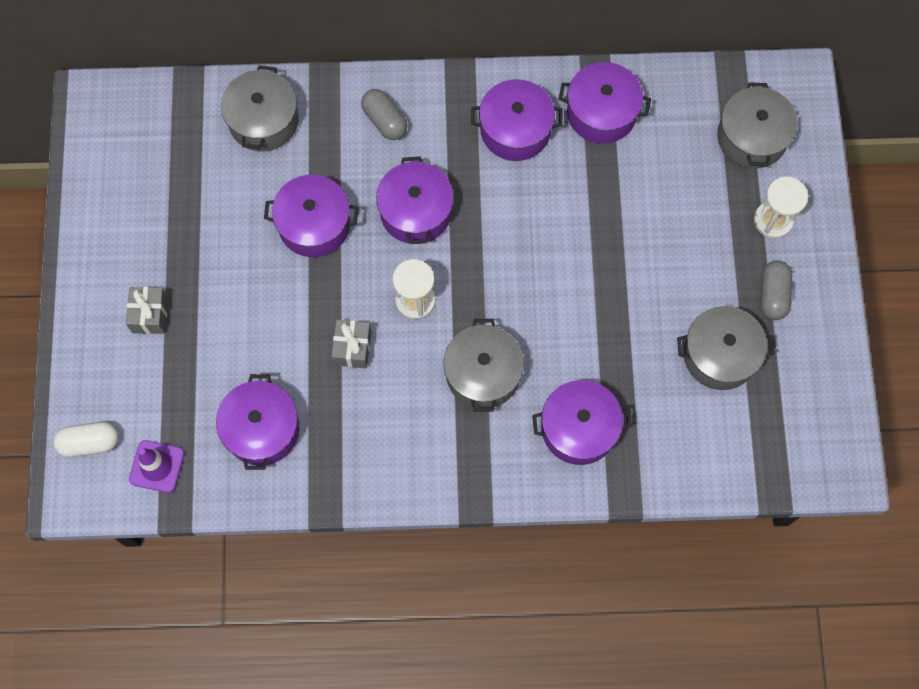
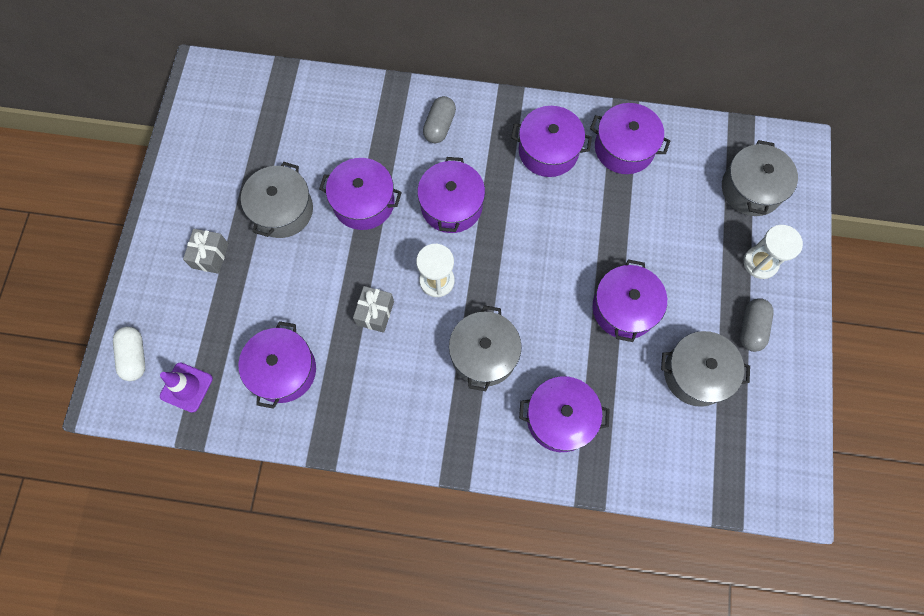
camera: 10 degrees right, 0 degrees up
(90, 443) = (134, 356): white capsule -> white capsule turned 75 degrees clockwise
(263, 120) = (339, 110): grey pot -> grey pot (282, 210)
(385, 121) = (439, 126): grey capsule -> grey capsule turned 45 degrees clockwise
(630, 296) = (624, 308): none -> purple pot

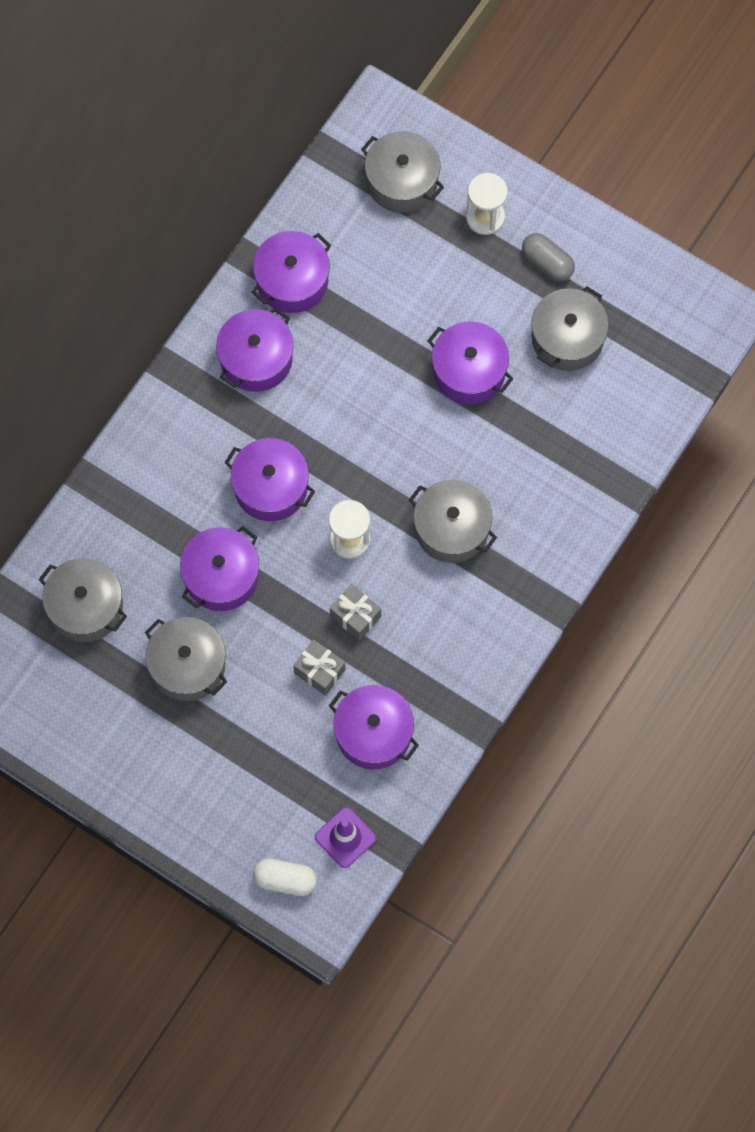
camera: 65 degrees left, 0 degrees up
(210, 256) = (205, 761): grey gift -> grey gift (319, 671)
(298, 123) = (85, 607): none -> grey pot
(439, 126) = (168, 457): grey capsule -> none
(560, 418) = (550, 486): purple pot -> none

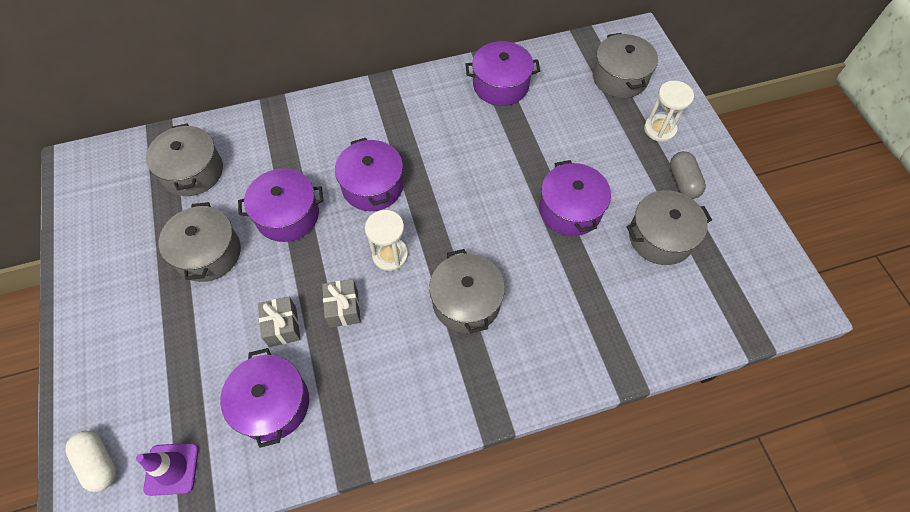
camera: 40 degrees right, 10 degrees down
(256, 359) = (437, 110): purple pot -> none

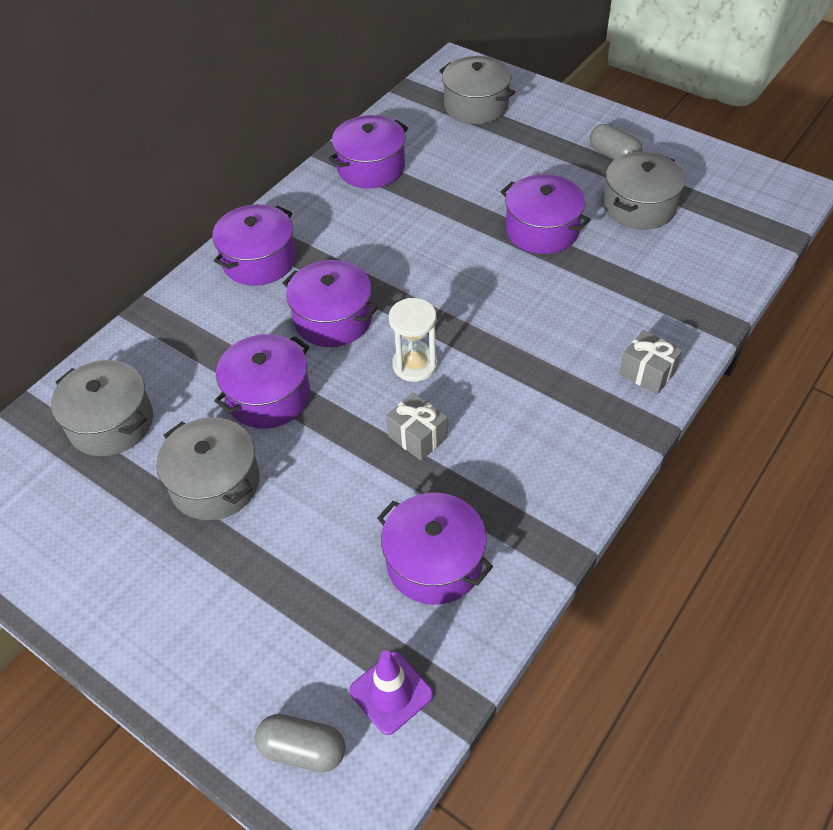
camera: 35 degrees left, 10 degrees down
(99, 463) = (303, 749): white capsule -> grey capsule
(282, 326) = (371, 492): grey gift -> grey gift (647, 373)
(368, 112) = (259, 260): none -> purple pot
(466, 301) = (528, 356): grey pot -> none
(659, 129) = (552, 127): white hourglass -> none

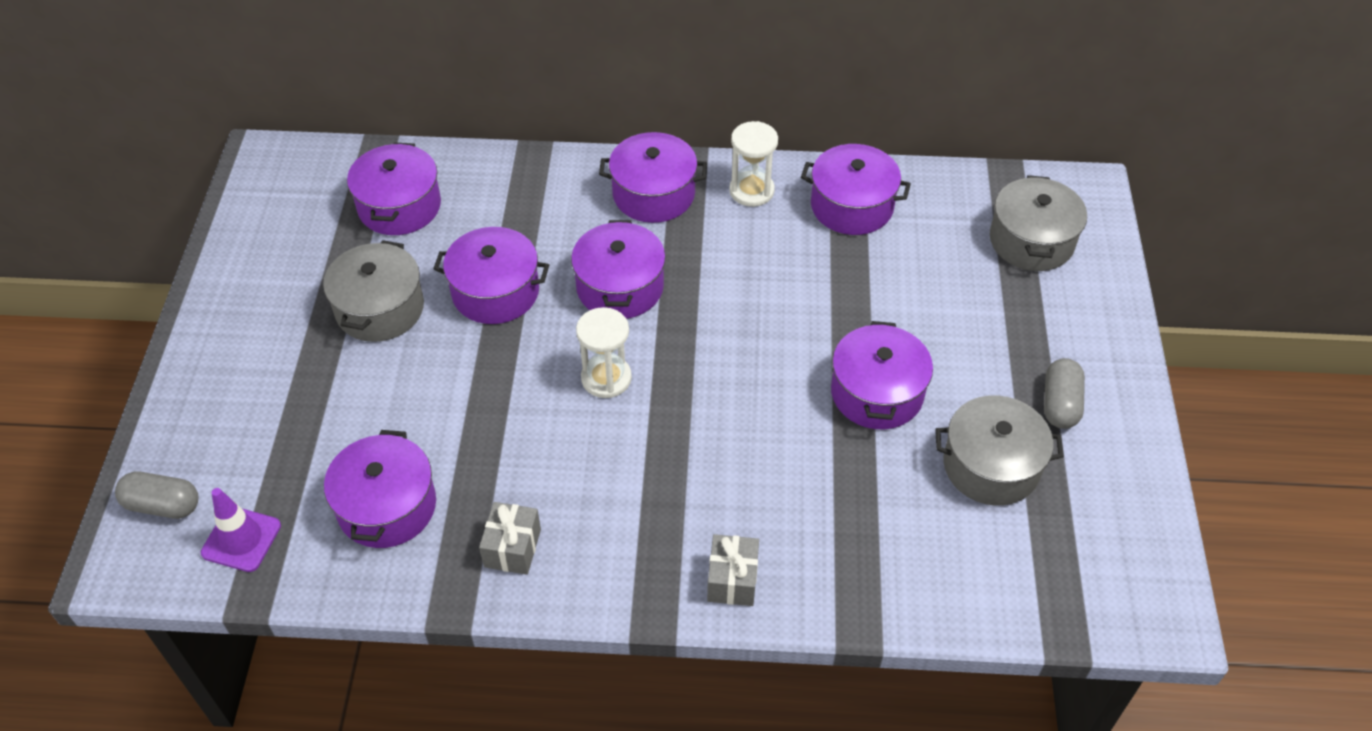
camera: 55 degrees right, 0 degrees up
(111, 423) = (399, 206): grey pot -> purple pot
(303, 749) = (163, 505): grey capsule -> grey capsule turned 60 degrees counterclockwise
(308, 208) = (751, 191): none -> white hourglass
(417, 436) = (520, 424): grey gift -> grey gift (512, 548)

